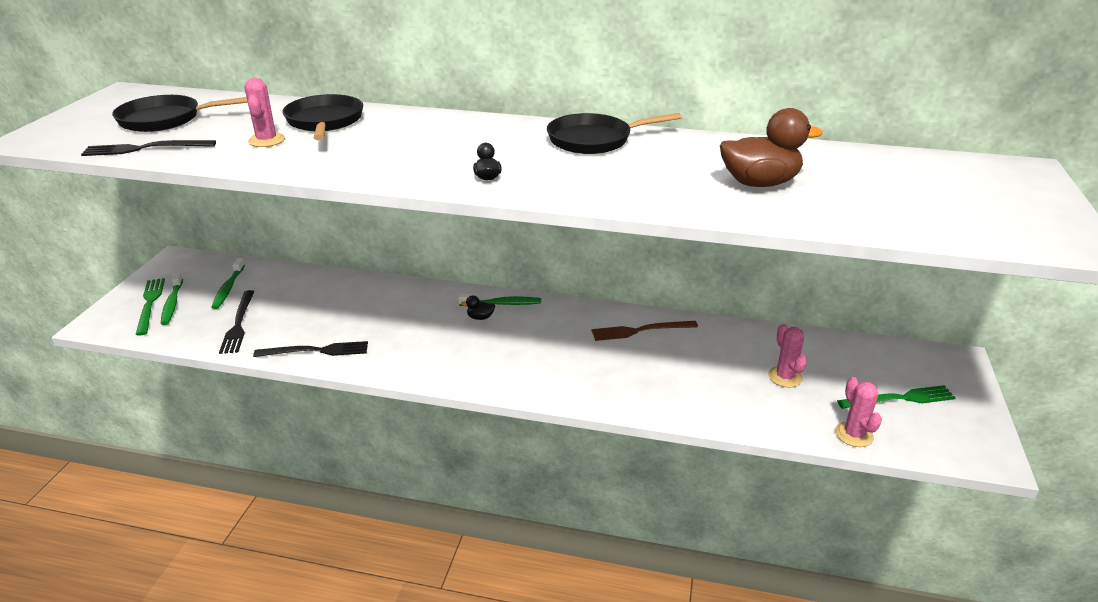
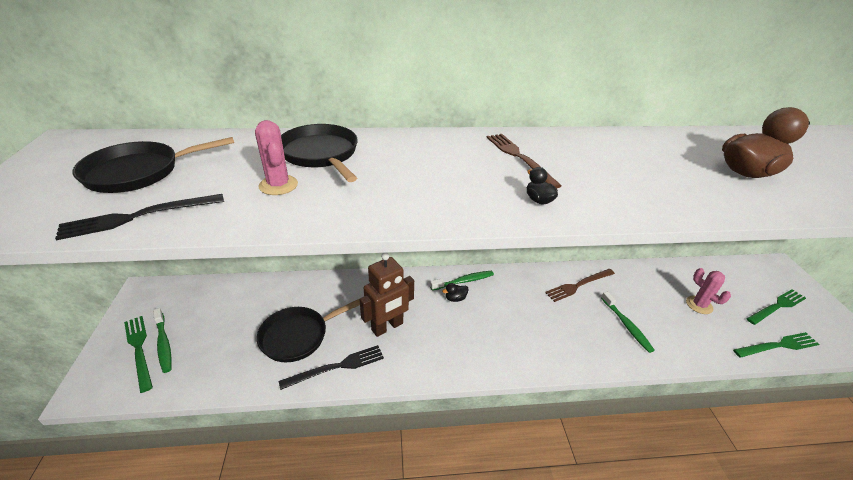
camera: 20 degrees left, 5 degrees up
(228, 288) = (214, 314): green toothbrush -> green toothbrush (626, 325)
(238, 324) = (245, 353): black fork -> none
(388, 329) = (387, 327): none -> brown robot
(514, 143) = (519, 157): none -> brown fork
(594, 140) = (577, 146): black pan -> black pan (298, 336)
(854, 434) = (778, 346): pink cactus -> green fork

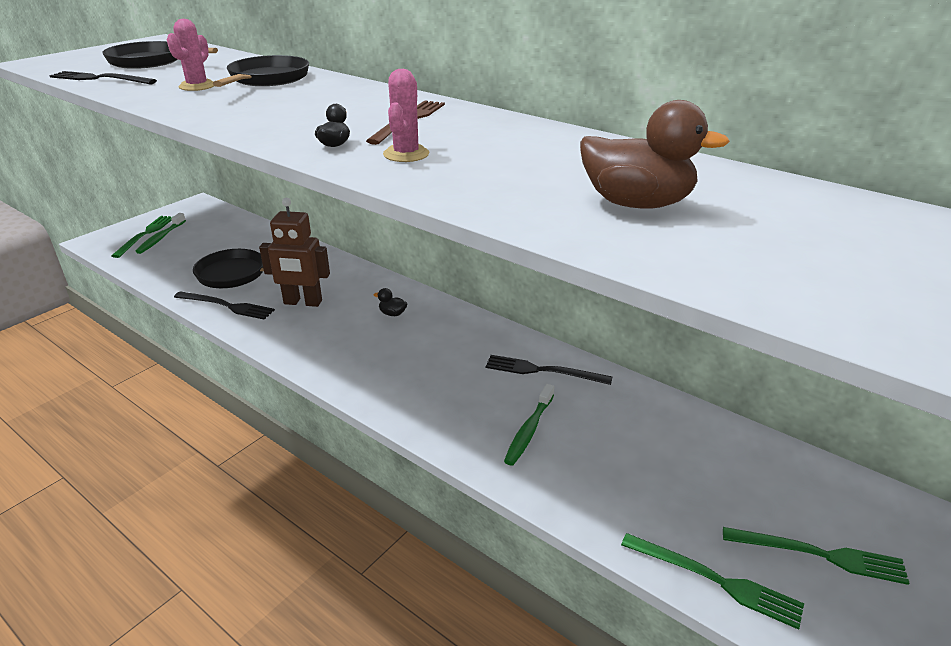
camera: 45 degrees right, 5 degrees down
(464, 281) = (425, 306): green toothbrush -> none
(578, 285) = (543, 371): brown fork -> black fork
(699, 305) = (675, 474): pink cactus -> pink cactus (406, 154)

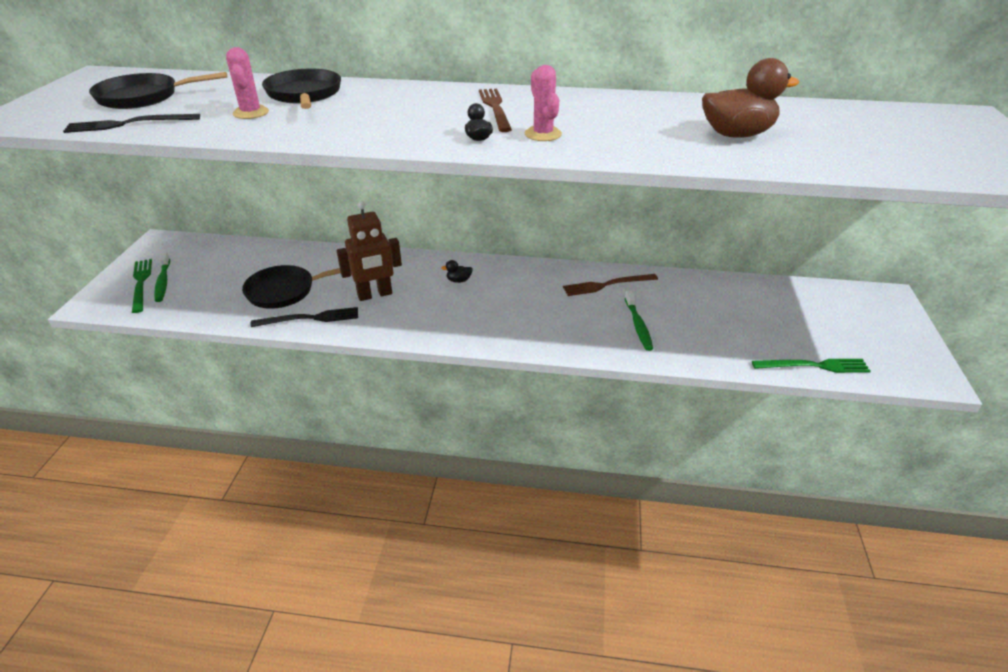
camera: 30 degrees left, 5 degrees up
(543, 371) = (607, 285): black fork -> brown fork
(819, 555) = (847, 332): green fork -> none

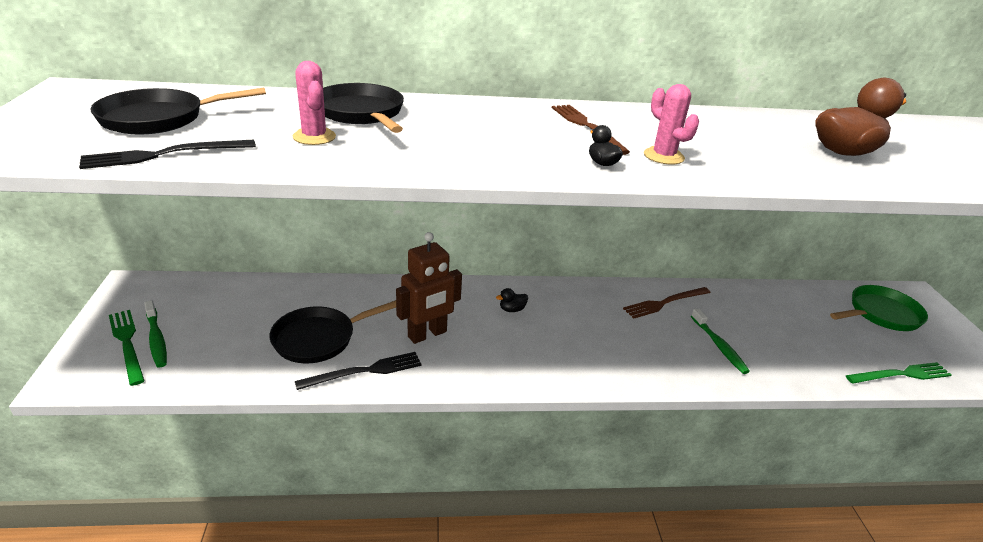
camera: 15 degrees left, 5 degrees down
(832, 311) = (881, 314): none -> green pan

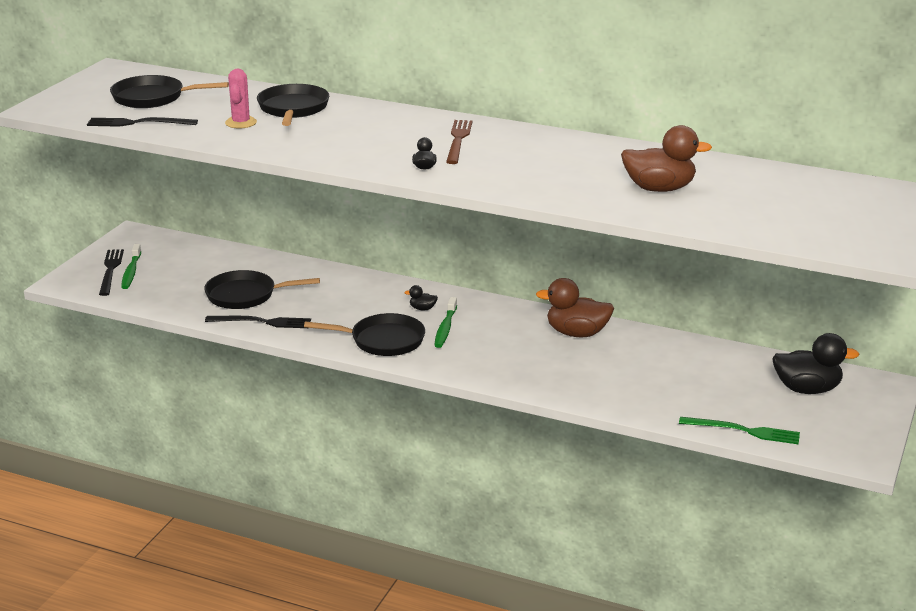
camera: 30 degrees right, 5 degrees down
(127, 343) = (110, 270): green fork -> black fork
(427, 334) = (332, 310): brown robot -> none
(510, 360) = (383, 340): none -> black pan
(663, 156) = (483, 169): pink cactus -> none
(665, 303) = (576, 333): brown fork -> brown duck
(719, 346) = (585, 373): green toothbrush -> green toothbrush (445, 328)
(881, 314) = (807, 389): green pan -> black duck

